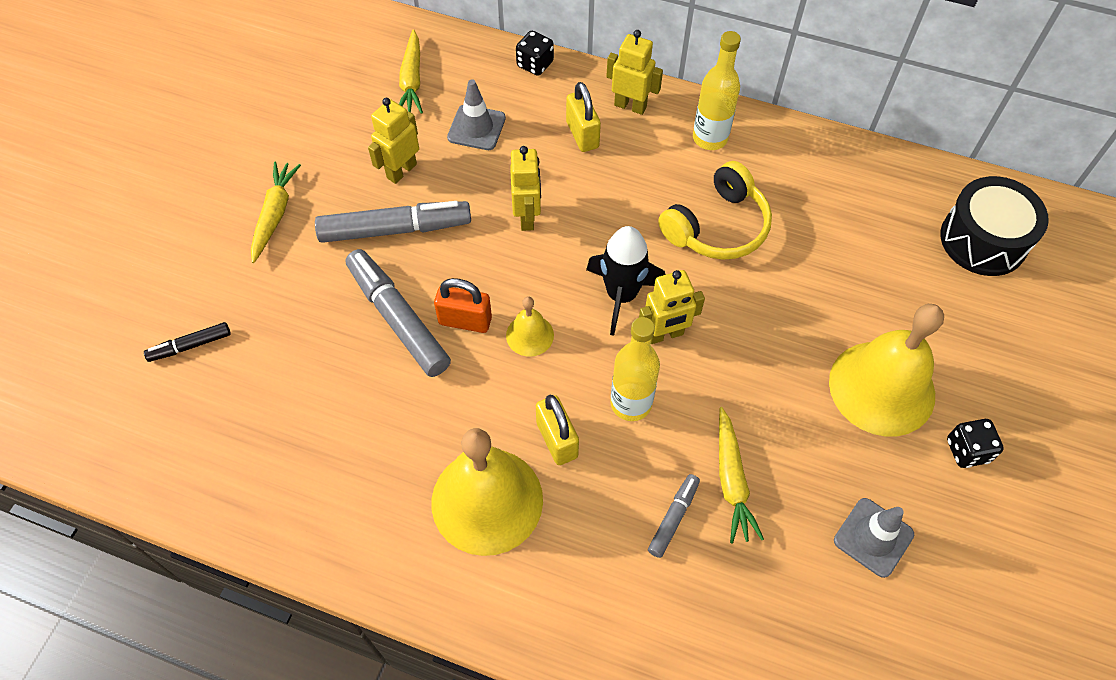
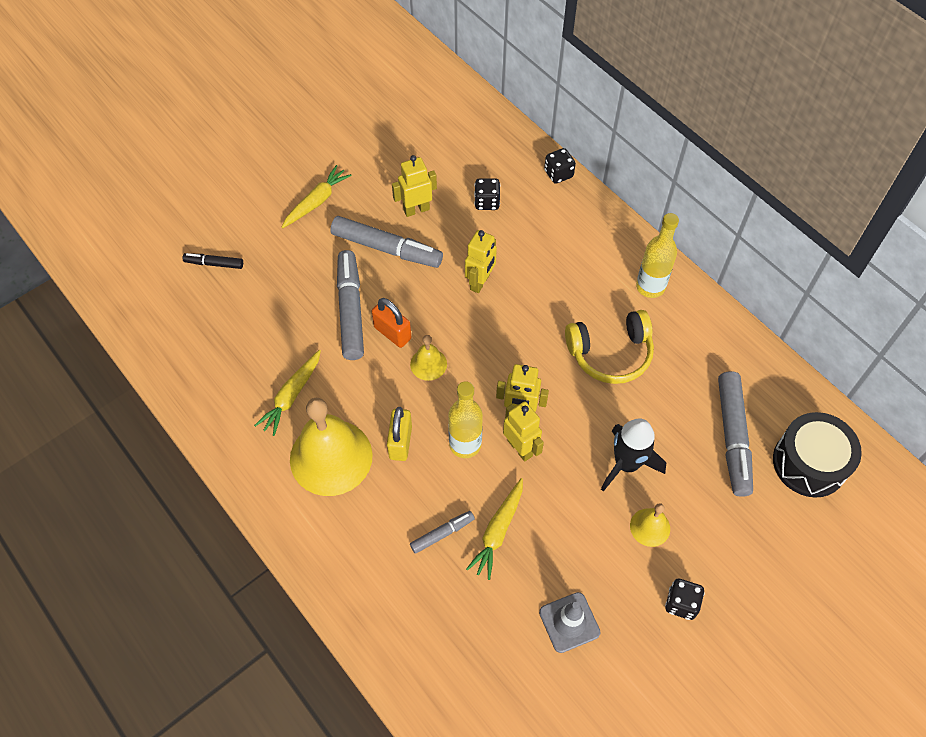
camera: 30 degrees right, 0 degrees up
(412, 80) = (464, 147): yellow carrot -> yellow carrot (291, 396)
(476, 128) = (487, 202): grey traffic cone -> black dice
(582, 135) = (558, 241): yellow padlock -> none
(621, 296) = (508, 368): black rocket -> black rocket (626, 464)
(630, 106) = (607, 236): yellow robot -> yellow robot (520, 448)
(882, 388) = (650, 527): yellow bell -> yellow bell, size x0.47
(895, 251) = (732, 437): none -> grey marker

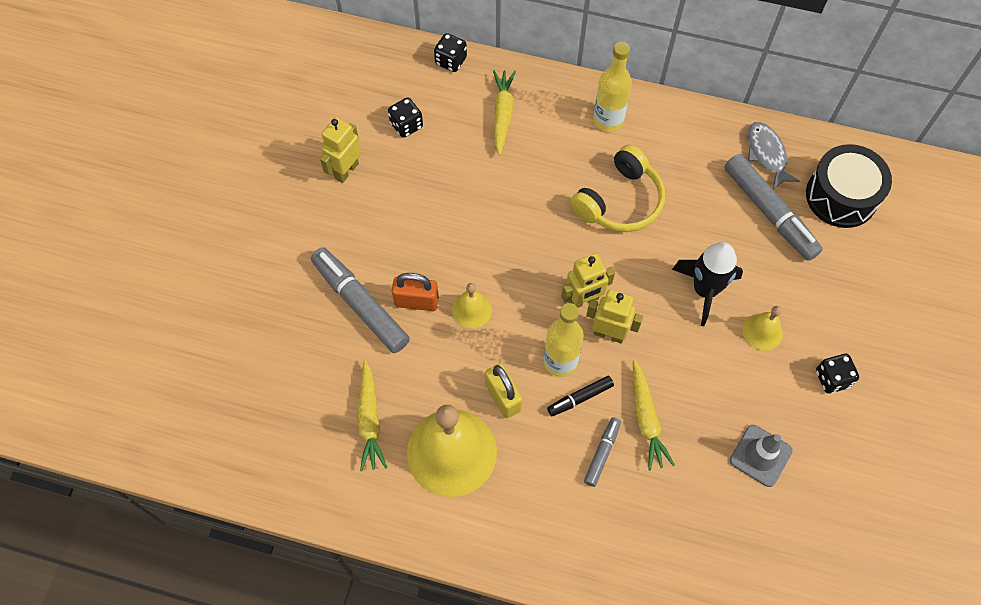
camera: 35 degrees left, 5 degrees up
(214, 264) = (189, 342): black marker -> black marker (580, 398)
(316, 202) = (243, 219): yellow carrot -> yellow carrot (502, 114)
(386, 248) = (347, 224): grey marker -> none
(480, 282) = (459, 205): yellow robot -> none
(768, 390) = (767, 154): none -> grey fish

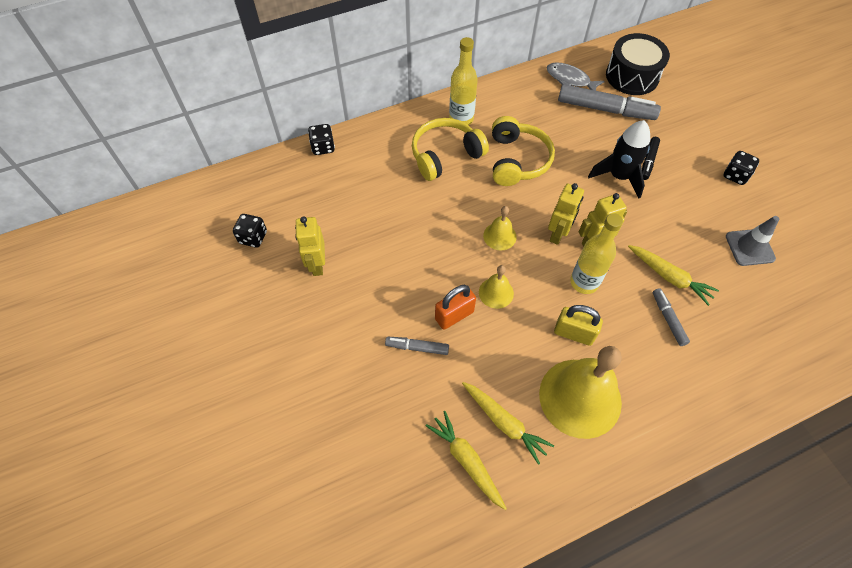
camera: 40 degrees left, 5 degrees down
(360, 304) = (417, 347): grey marker -> grey marker, size x0.51
(406, 125) = (332, 206): black dice -> black dice (253, 237)
(502, 114) = (391, 158): yellow carrot -> yellow carrot (466, 461)
(555, 147) = (445, 155): none -> yellow headphones
(580, 398) = (619, 295): black marker -> black marker (648, 161)
(762, 332) = (673, 177): yellow bell -> yellow bell (499, 236)

